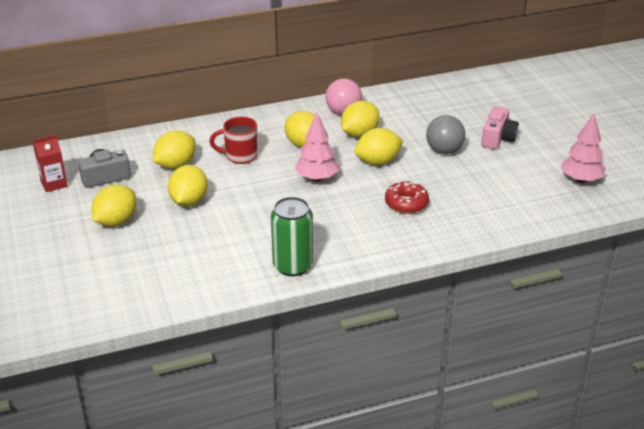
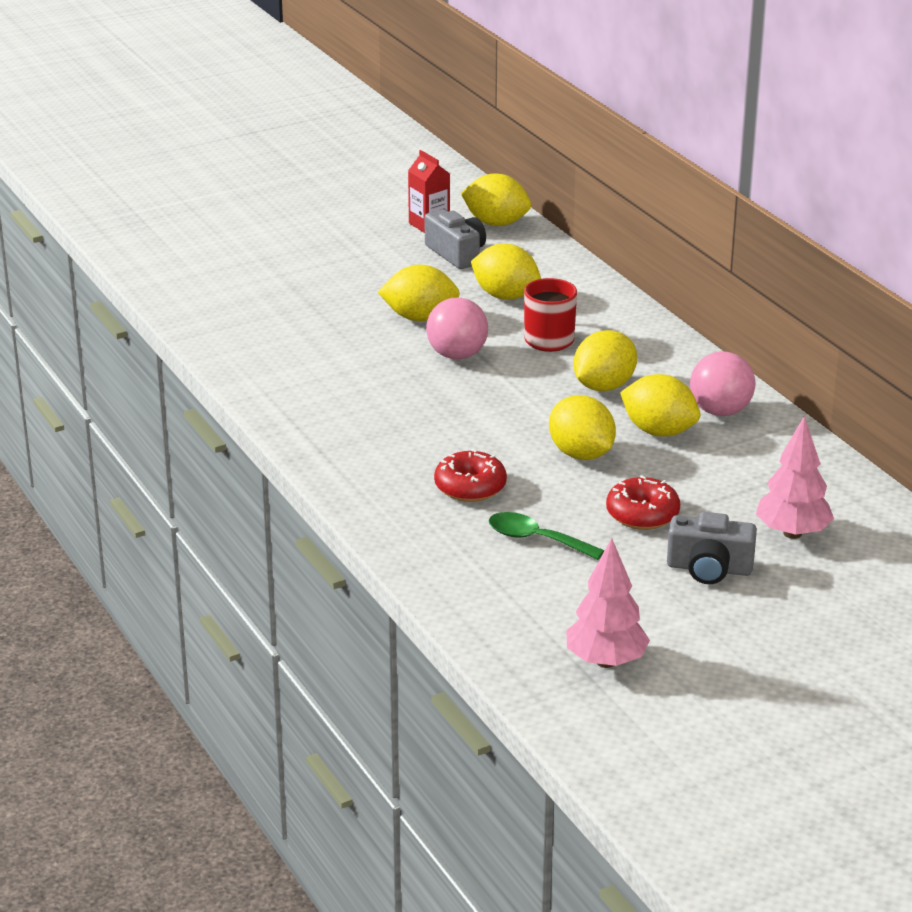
camera: 80 degrees right, 5 degrees down
(116, 221) = (359, 277): yellow lemon -> yellow lemon (496, 223)
(246, 192) = (457, 355): none -> pink ball
(292, 266) = (292, 408): green can -> none
(317, 178) = (512, 406): pink tree -> pink tree (792, 533)
(444, 150) = (642, 514): grey ball -> red donut
(465, 187) = (536, 539): none -> green spoon
(498, 138) = (709, 568): pink camera -> grey camera

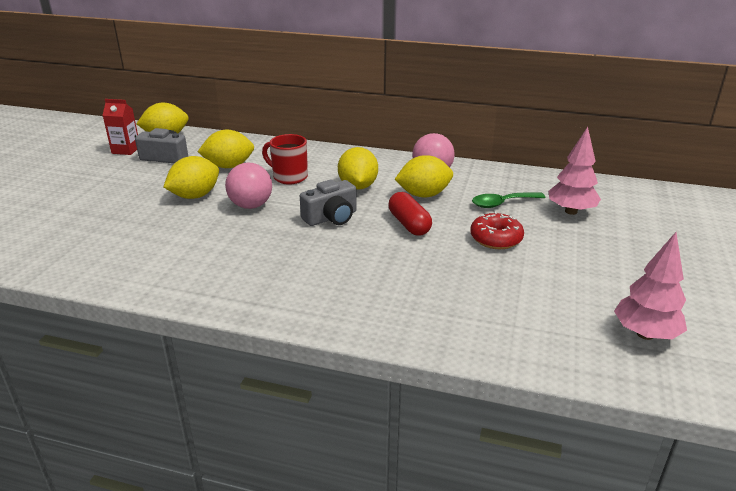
camera: 45 degrees left, 0 degrees up
(470, 487) = (385, 274): red donut -> none
(536, 539) = (474, 283): green spoon -> green spoon (502, 203)
(581, 454) = (409, 224): yellow lemon -> red capsule
(709, 568) = (577, 249): grey camera -> grey camera (331, 217)

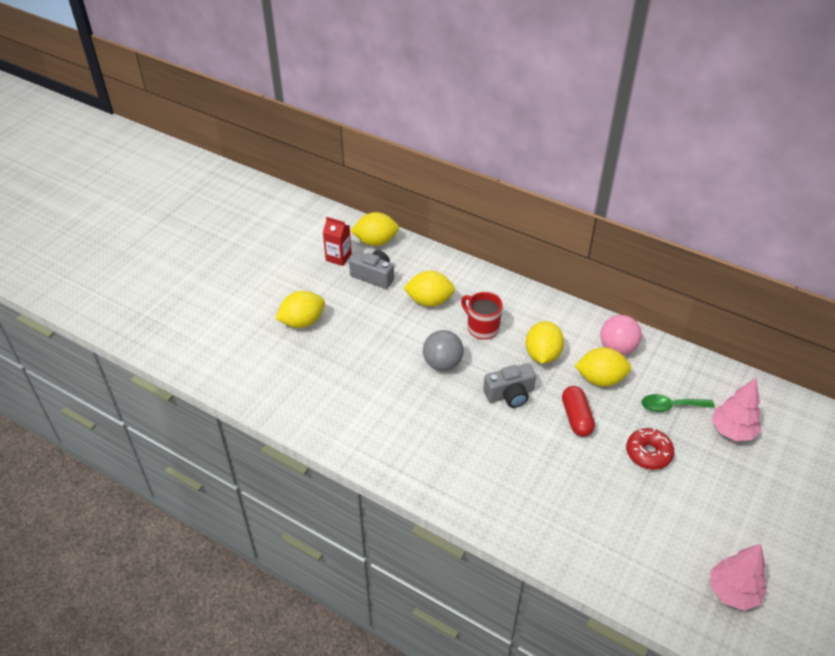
camera: 15 degrees right, 15 degrees up
(195, 196) = (396, 340): yellow lemon -> yellow lemon (302, 322)
(251, 206) = (442, 363): pink ball -> grey ball

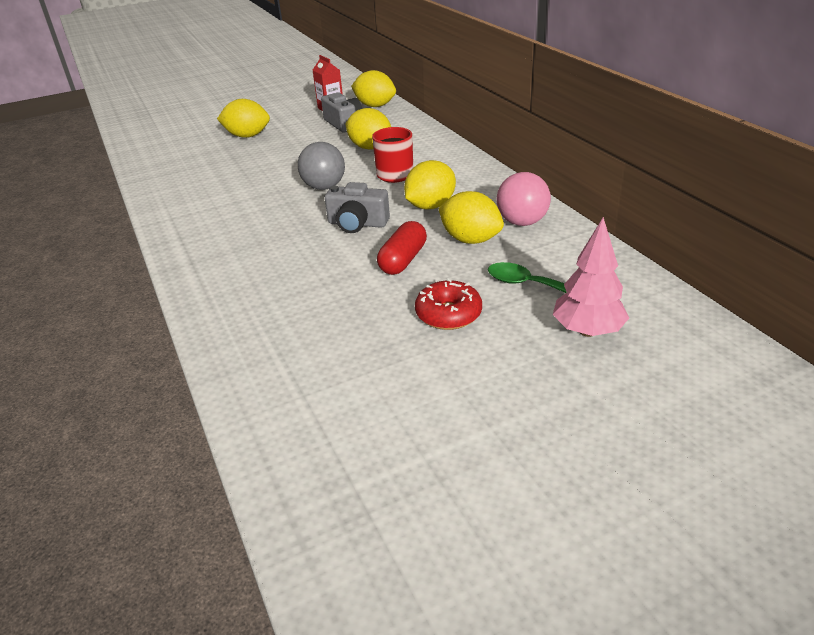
camera: 35 degrees right, 10 degrees down
(732, 592) = (388, 490): pink tree -> none

